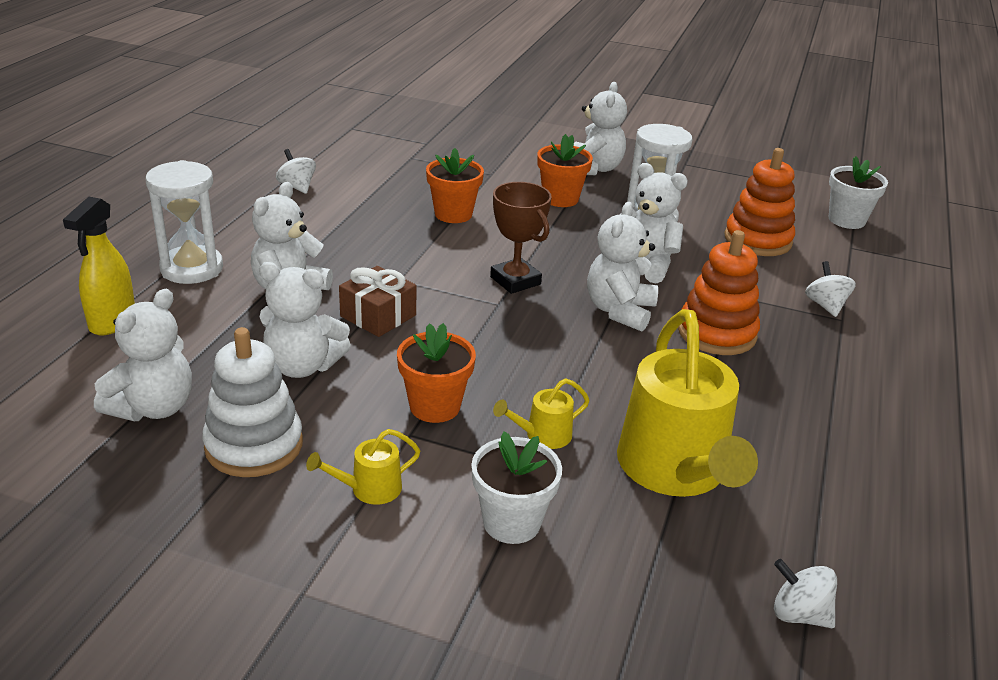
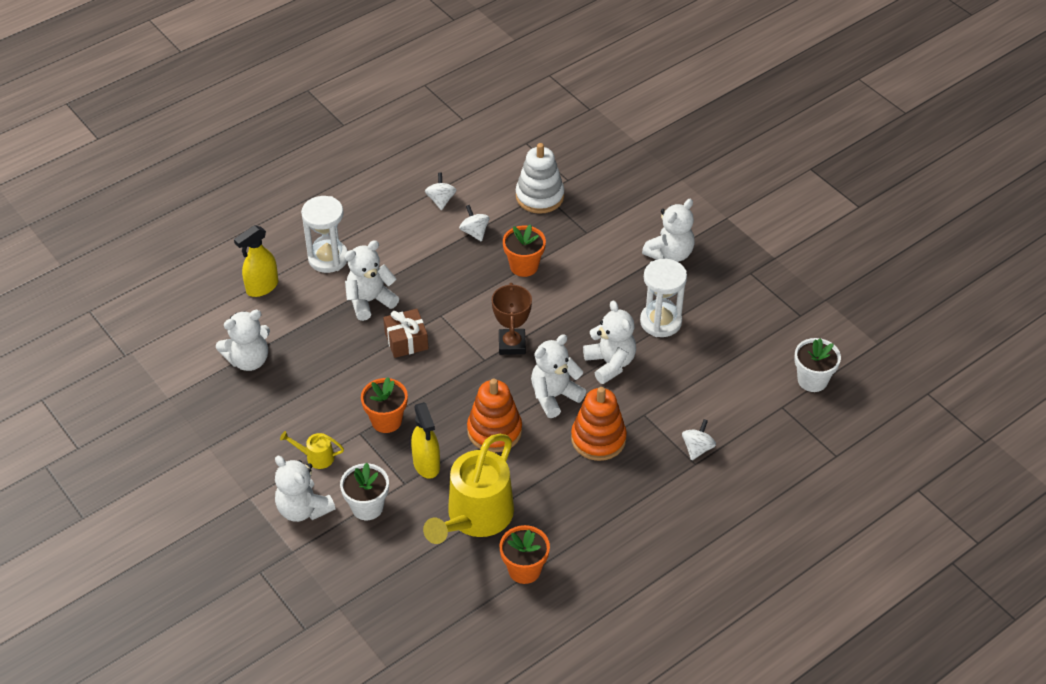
camera: 35 degrees right, 15 degrees up
(254, 445) = (280, 406): white stacking toy -> white stacking toy (539, 196)
(302, 366) = (339, 362): white teddy bear -> white teddy bear (303, 509)
(542, 436) = (426, 464): yellow watering can -> yellow spray bottle
(560, 199) = (613, 277): orange flower pot -> orange flower pot (524, 569)
(757, 240) = (717, 373): orange stacking toy -> orange stacking toy (494, 431)
(799, 614) = (456, 617): white spinning top -> white spinning top (474, 232)

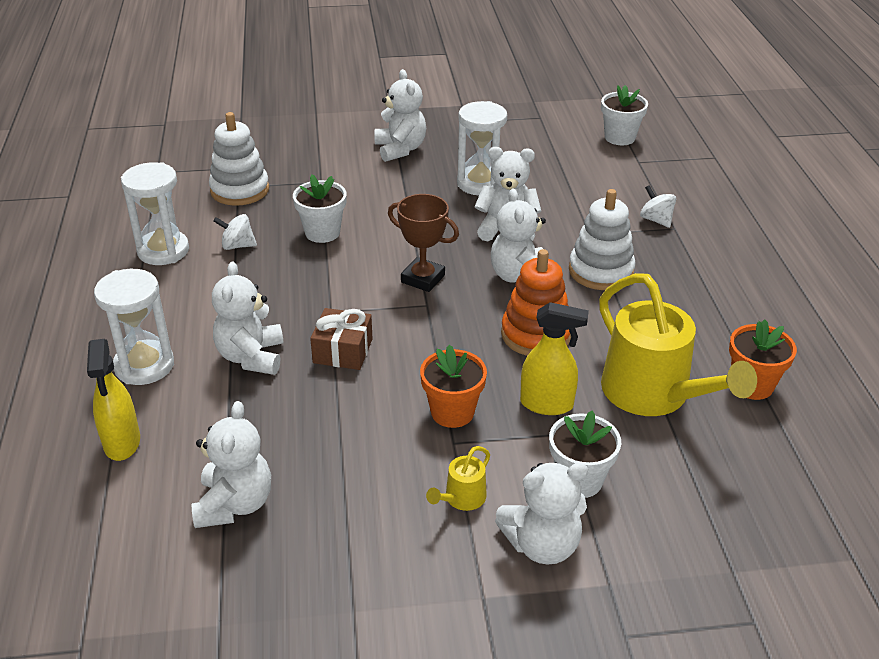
camera: 60 degrees left, 10 degrees down
(441, 200) = (163, 251): white spinning top -> white hourglass
(524, 266) = (322, 232): orange flower pot -> white flower pot
(598, 439) = (601, 271): orange stacking toy -> white stacking toy

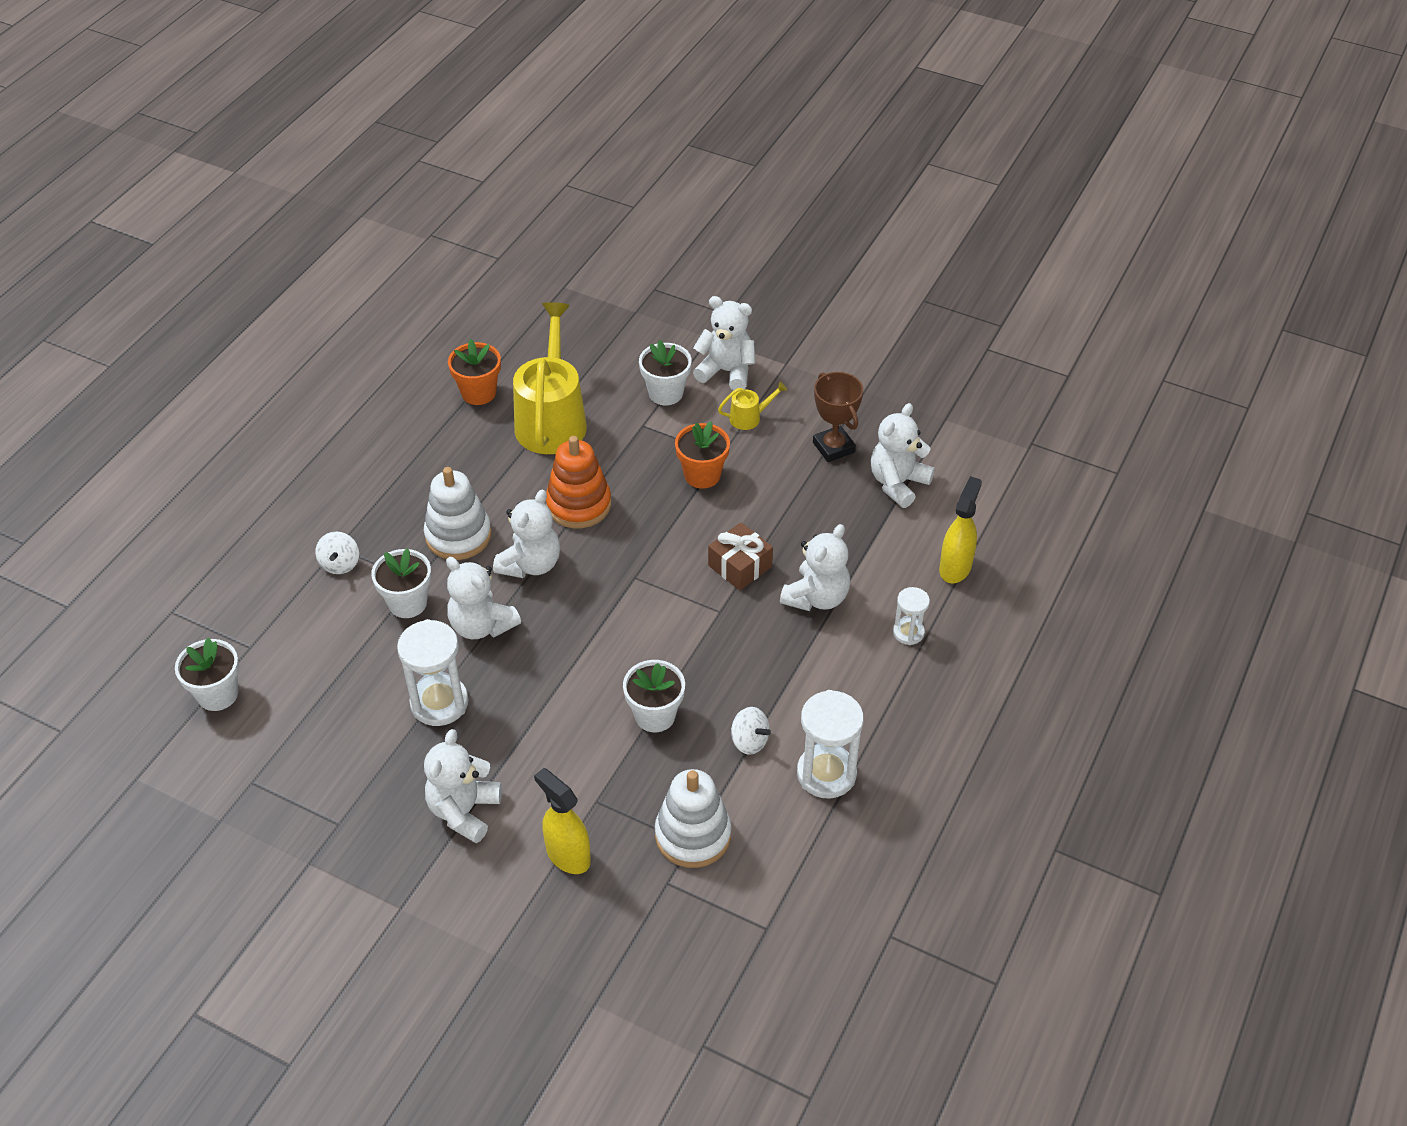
camera: 145 degrees left, 10 degrees up
(144, 366) = (908, 632): white hourglass -> white hourglass, size x0.56
(423, 279) = (613, 606): brown trophy -> brown trophy (833, 447)
(547, 404) = (631, 448): yellow spray bottle -> yellow spray bottle (567, 855)
(576, 219) = (407, 603): none -> white flower pot

